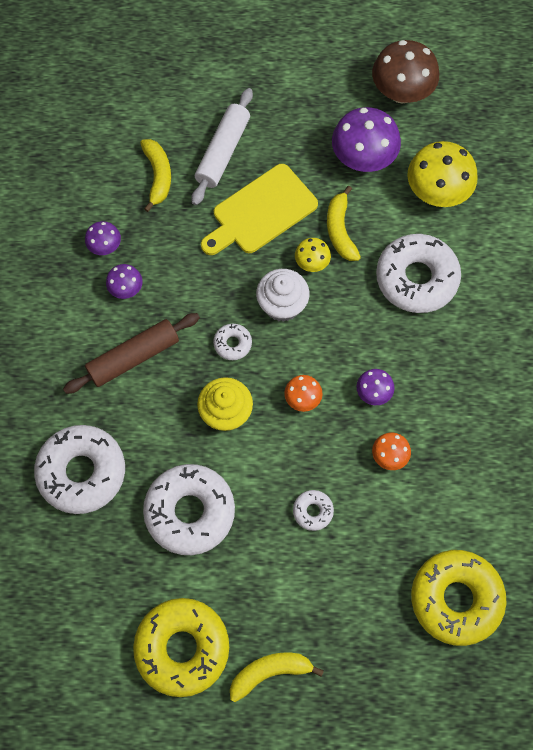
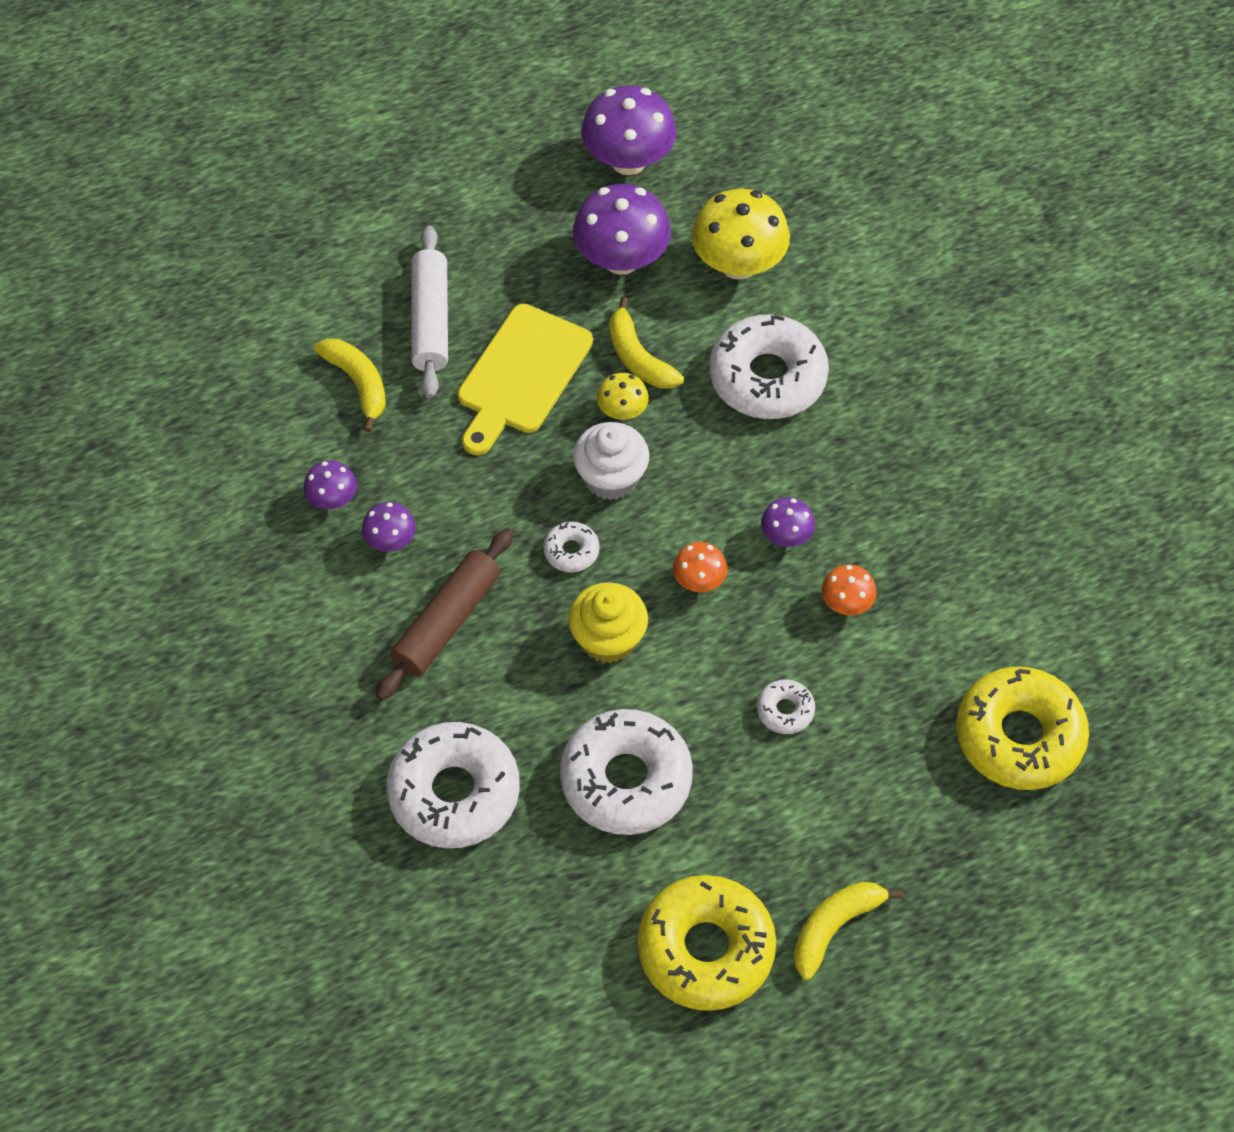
camera: 25 degrees left, 10 degrees down
(401, 92) = (628, 161): brown mushroom -> purple mushroom

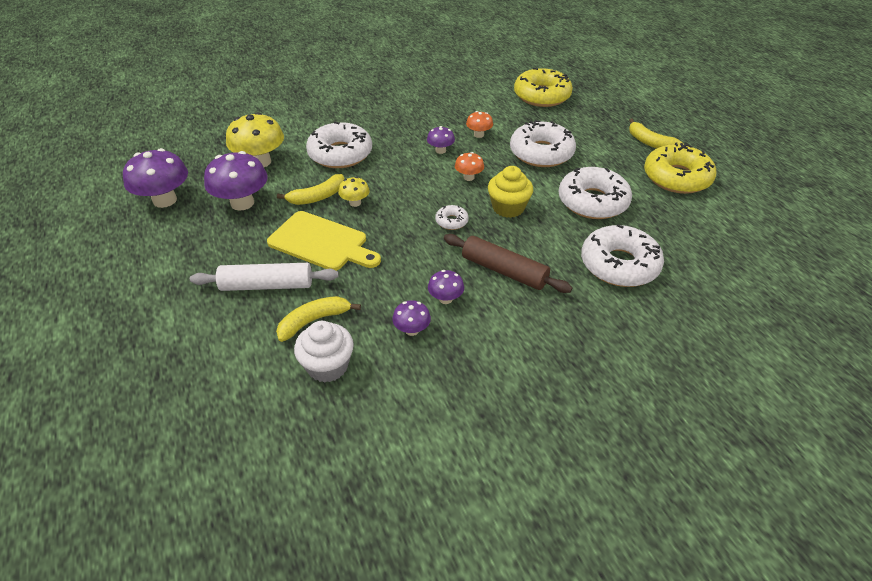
camera: 90 degrees left, 15 degrees down
(611, 477) = (401, 207): white cupcake -> white cupcake (327, 366)
(785, 710) = (541, 153): white donut -> white donut, size x2.22

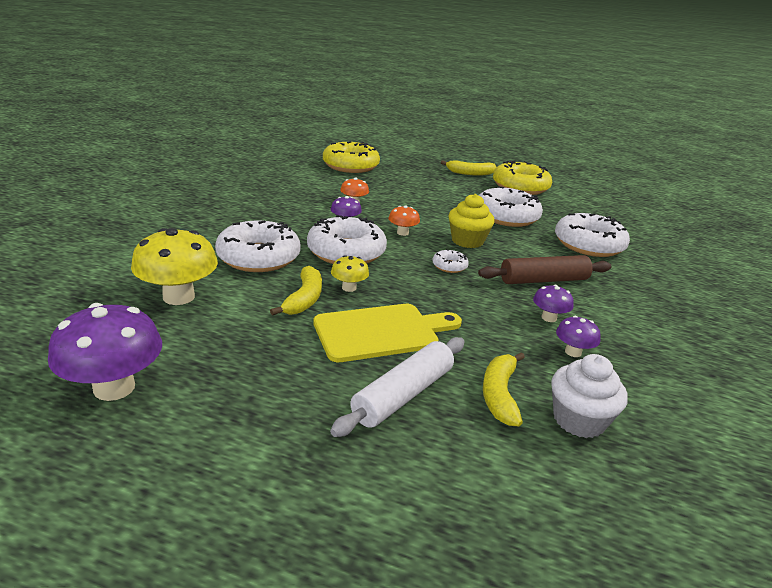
camera: 50 degrees left, 15 degrees down
(242, 203) = (230, 341): purple mushroom -> none
(541, 153) = (420, 200): white donut -> white donut (346, 252)

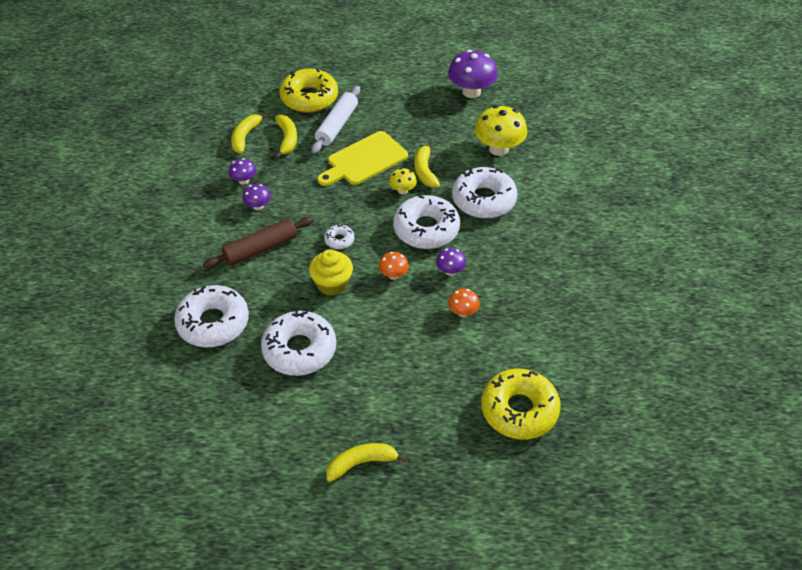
camera: 165 degrees right, 20 degrees up
(520, 187) = (288, 445): yellow donut -> yellow donut (309, 98)
(579, 420) = (245, 137): white cupcake -> yellow banana

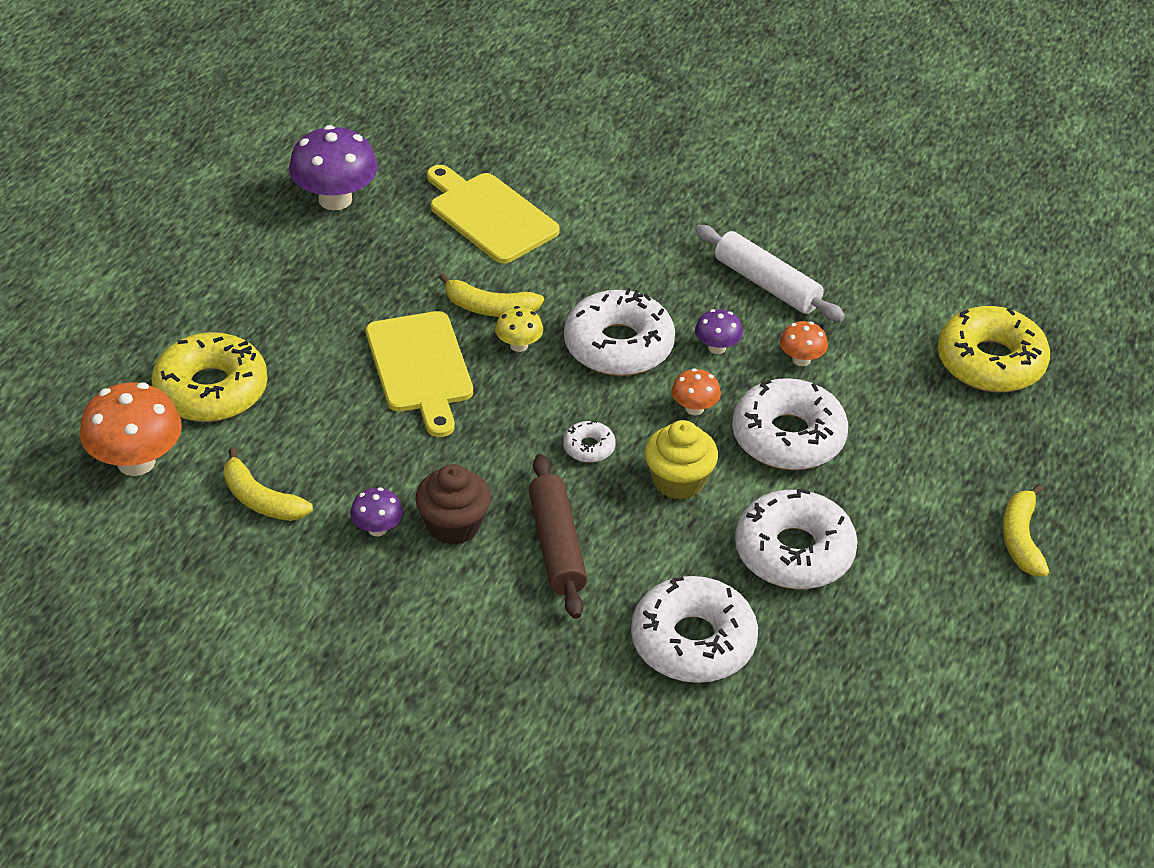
camera: 70 degrees left, 5 degrees down
(251, 92) = (136, 462): none -> orange mushroom
(258, 206) = (453, 525): purple mushroom -> brown cupcake
(287, 139) = (305, 447): yellow banana -> none
(337, 125) = (310, 376): white rolling pin -> white rolling pin (767, 284)
(483, 200) = (591, 267): white donut -> white donut (788, 437)
(498, 149) = (489, 215): yellow mushroom -> yellow cutting board

